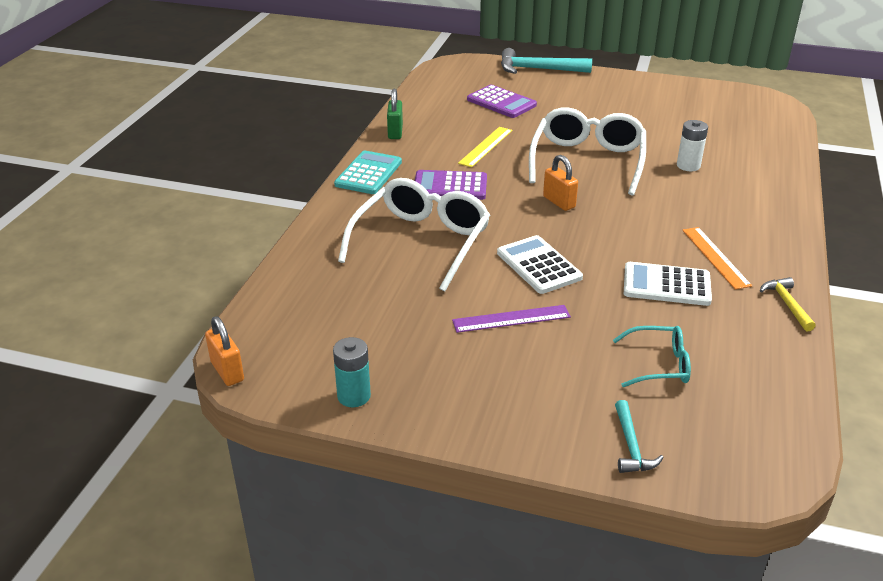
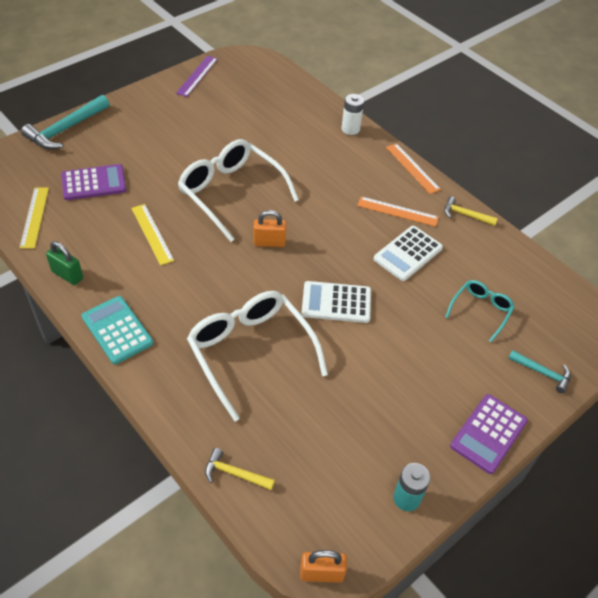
camera: 60 degrees left, 15 degrees up
(287, 284) = (234, 473): none -> yellow hammer
(432, 97) = (35, 217): none -> yellow ruler
(450, 186) = (189, 290): purple calculator -> purple calculator (488, 433)
(511, 318) = (384, 355): purple ruler -> purple ruler (197, 76)
(688, 166) = (286, 150): white battery -> white battery (350, 129)
(795, 243) = (412, 168): none -> orange ruler

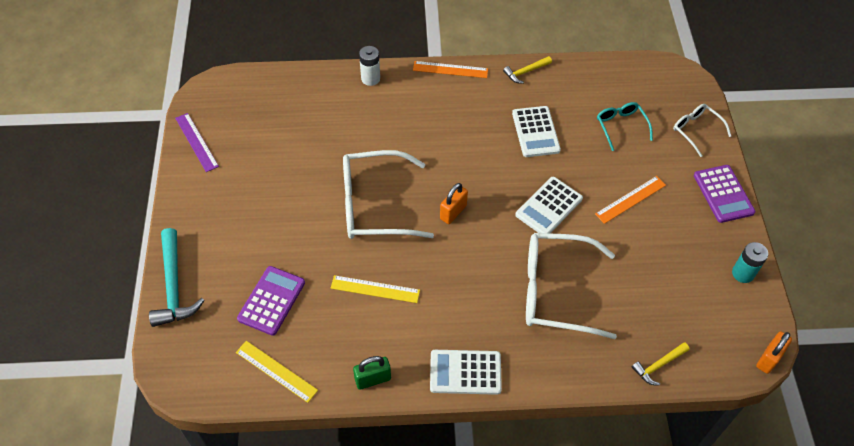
camera: 50 degrees left, 5 degrees up
(117, 330) = (465, 372): turquoise calculator -> white calculator
(397, 211) = (488, 109): orange ruler -> orange ruler (630, 199)
(542, 373) = (696, 130): turquoise hammer -> white glasses

